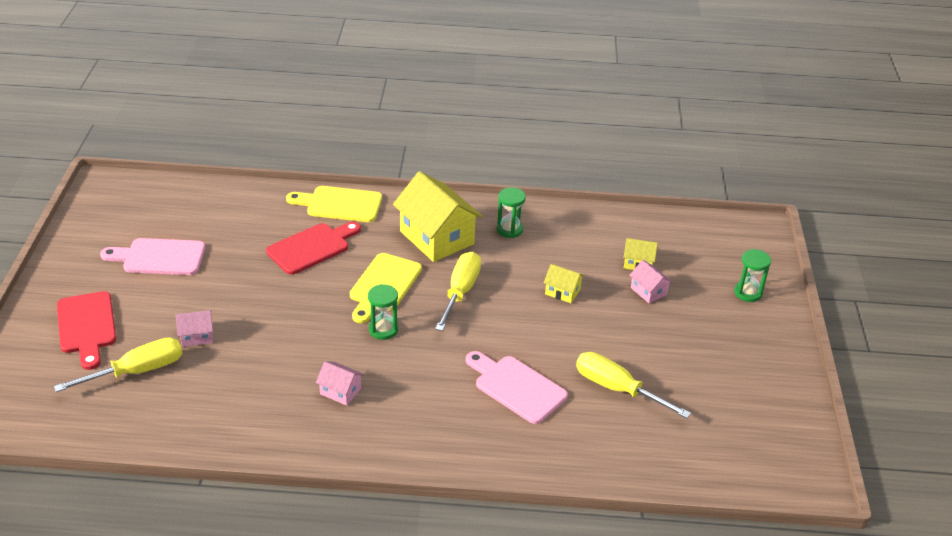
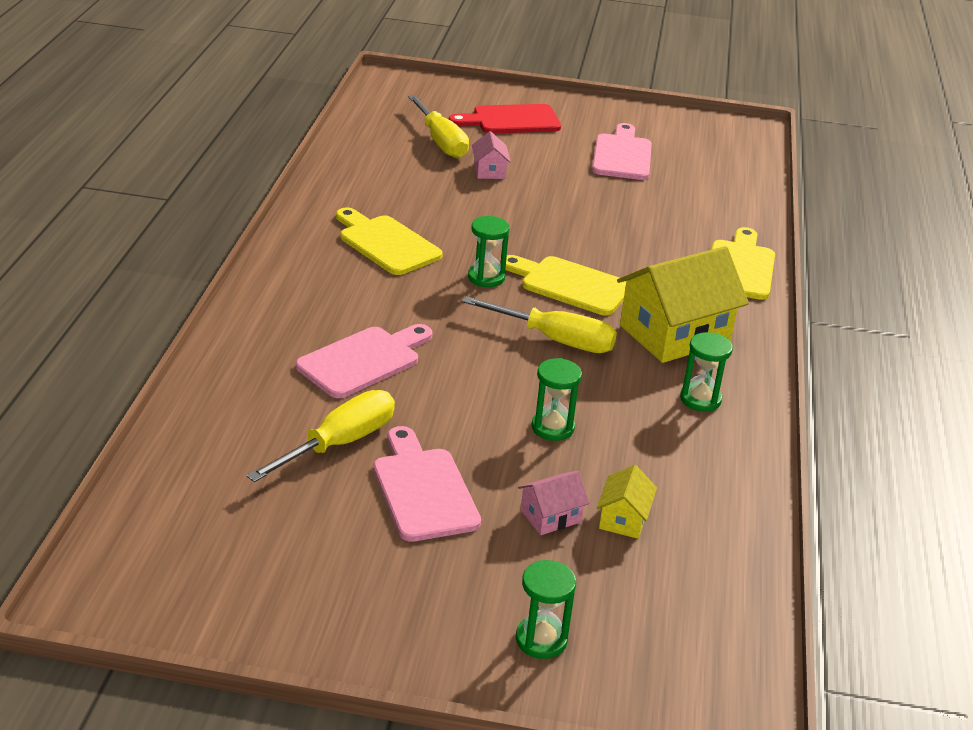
camera: 95 degrees right, 5 degrees down
(312, 247) = (645, 243): red cutting board -> none
(340, 391) = (386, 243): pink house -> yellow cutting board
(562, 292) = (552, 428): yellow house -> green hourglass
(647, 345) = (423, 489): none -> pink cutting board

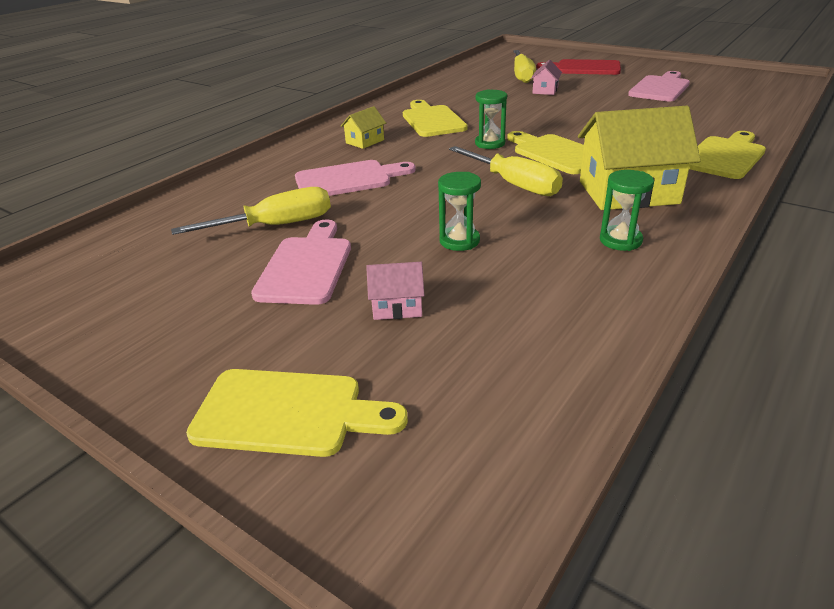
camera: 30 degrees right, 0 degrees up
(541, 640) = (287, 413): green hourglass -> yellow cutting board
(623, 519) = (466, 322): yellow house -> yellow house (365, 141)

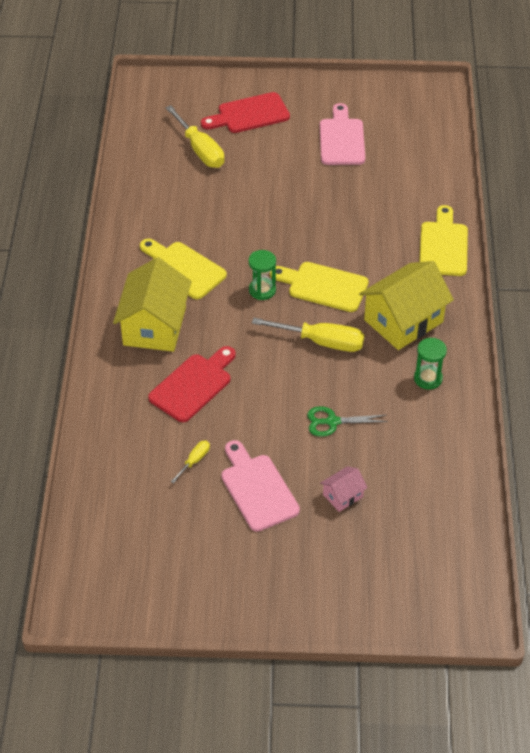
camera: 35 degrees left, 15 degrees up
(275, 226) = (194, 461): yellow screwdriver -> yellow screwdriver, size x0.49
(287, 413) = (352, 590): yellow cutting board -> none
(348, 179) = (193, 385): pink cutting board -> red cutting board
(365, 141) = (154, 326): yellow house -> yellow house, size x2.17
(459, 241) = (332, 422): green hourglass -> green scissors
(545, 90) = (243, 176): pink house -> none

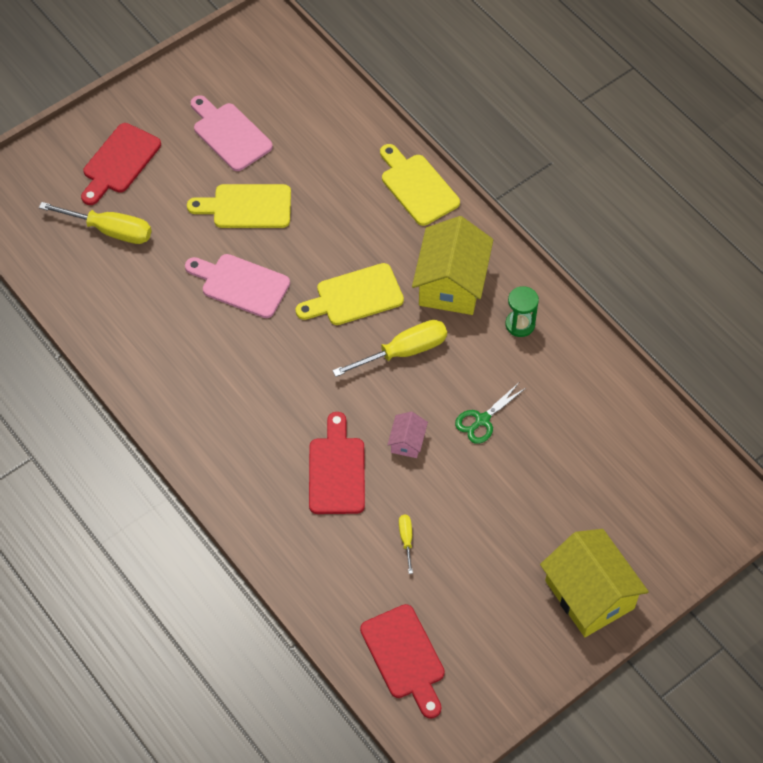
camera: 40 degrees left, 10 degrees up
(112, 534) = (404, 657): none -> red cutting board
(154, 326) = (247, 438): yellow house -> yellow house (589, 594)
(183, 268) = (216, 364): yellow cutting board -> yellow cutting board (247, 206)
(257, 489) = (481, 526): pink cutting board -> pink cutting board (241, 284)
(262, 290) = (306, 337): green hourglass -> none
(343, 496) = (552, 480): pink house -> pink house (407, 442)

